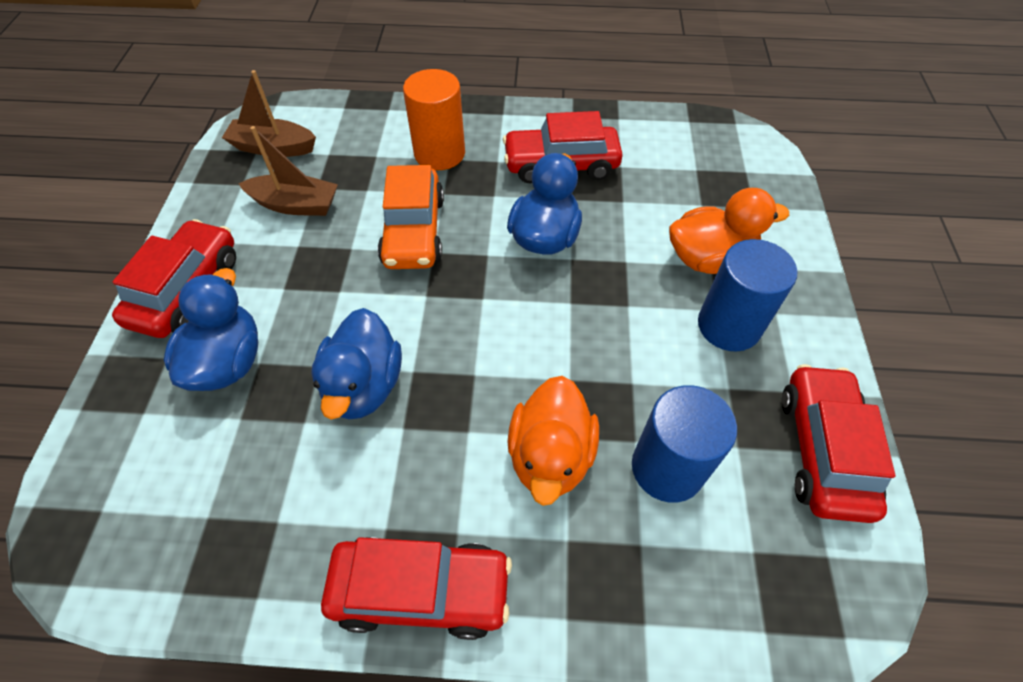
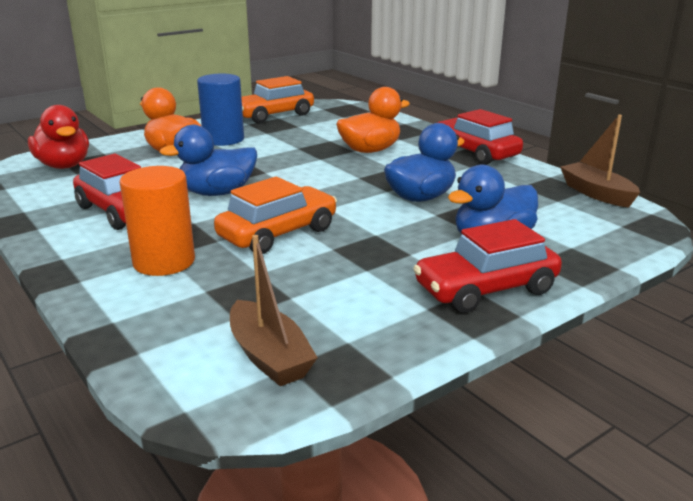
camera: 130 degrees left, 30 degrees down
(296, 205) = (327, 295): brown boat -> brown boat (596, 193)
(667, 468) = (333, 133): blue cylinder -> none
(727, 168) = (64, 166): none -> red duck
(822, 450) = (273, 115): red car -> orange car

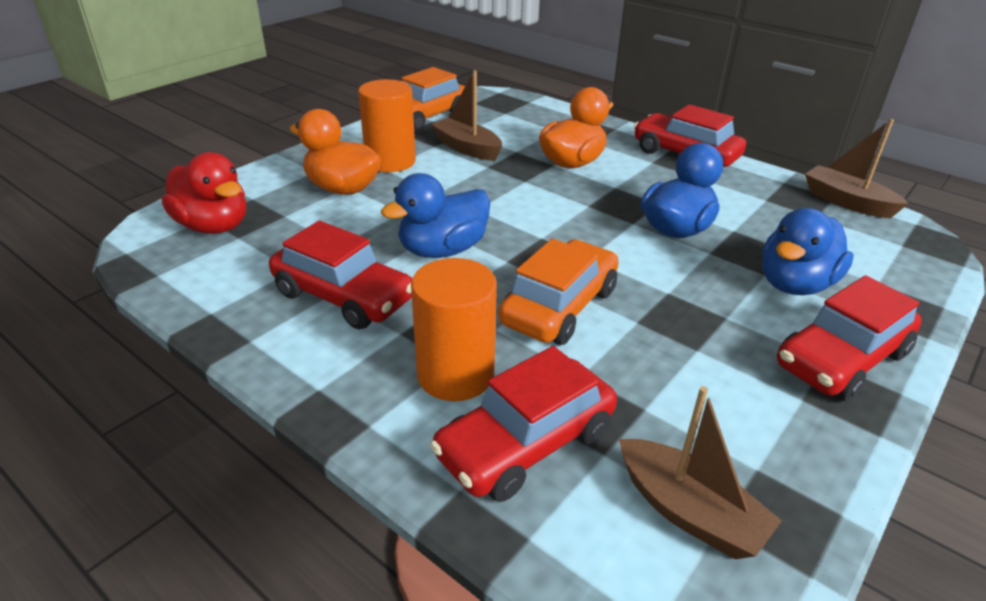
camera: 15 degrees left, 10 degrees up
(181, 304) = (526, 444): none -> red car
(223, 139) = (390, 161): blue cylinder -> orange cylinder
(291, 136) = (467, 148): none -> brown boat

